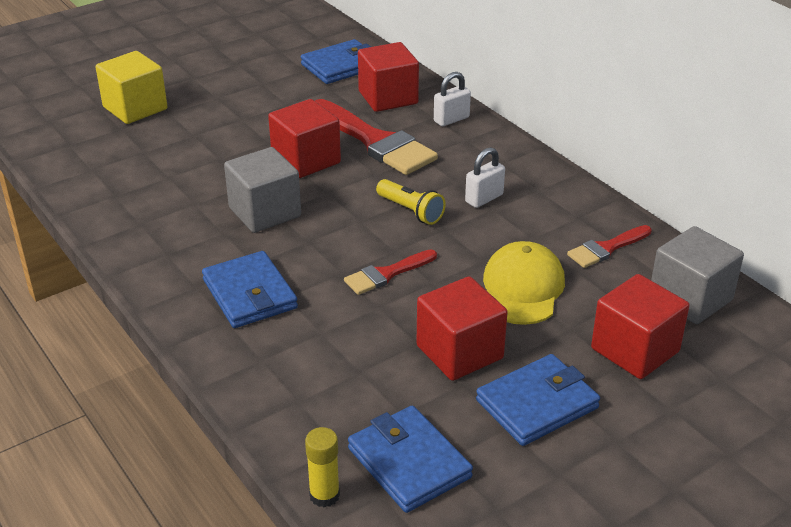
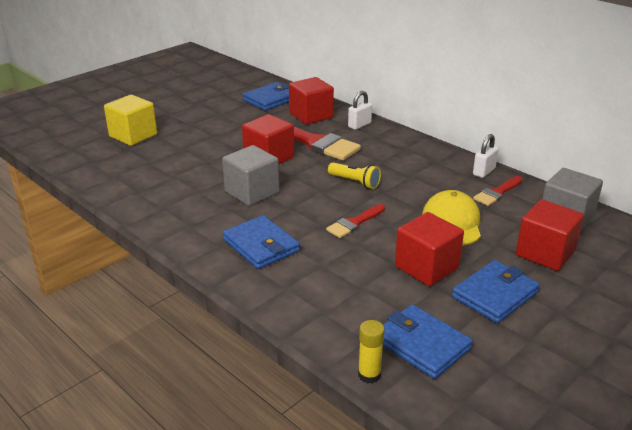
camera: 10 degrees left, 5 degrees down
(484, 198) = (402, 170): white padlock -> white padlock (484, 171)

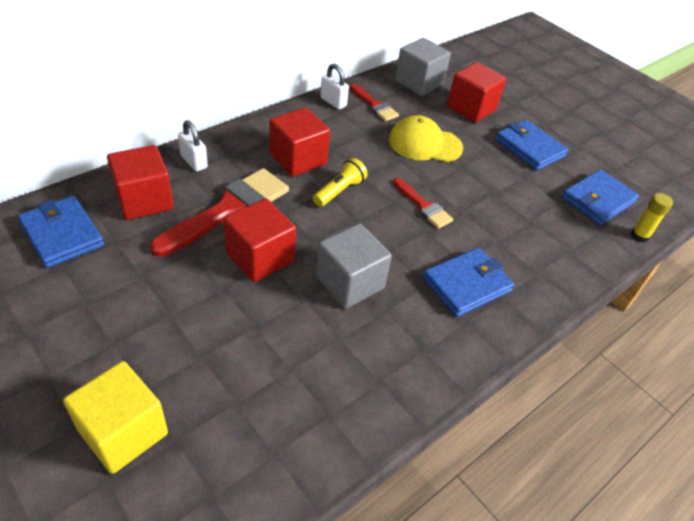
camera: 90 degrees left, 15 degrees up
(426, 267) = (496, 175): red cube -> red cube (298, 159)

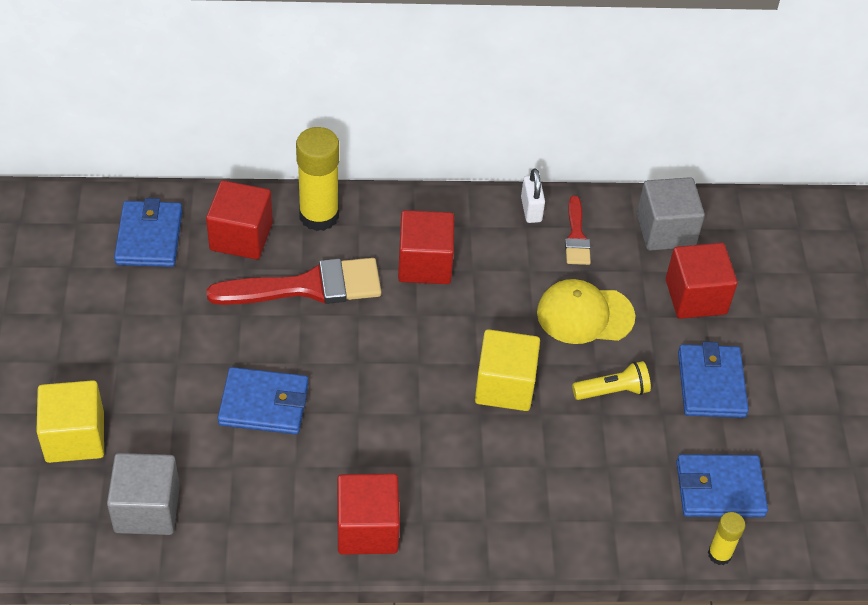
camera: 40 degrees right, 5 degrees up
(194, 162) = (319, 216): white padlock -> yellow glue stick
(260, 257) = (294, 351): red cube -> red cube (367, 528)
(339, 191) = (433, 322): yellow flashlight -> yellow flashlight (612, 391)
(350, 282) = (352, 421): grey cube -> grey cube (147, 509)
(423, 206) = (505, 386): red brush -> yellow cube
(425, 144) = (585, 315): yellow cap -> yellow cap turned 45 degrees counterclockwise
(466, 284) = (462, 489): blue wallet -> blue wallet (264, 404)

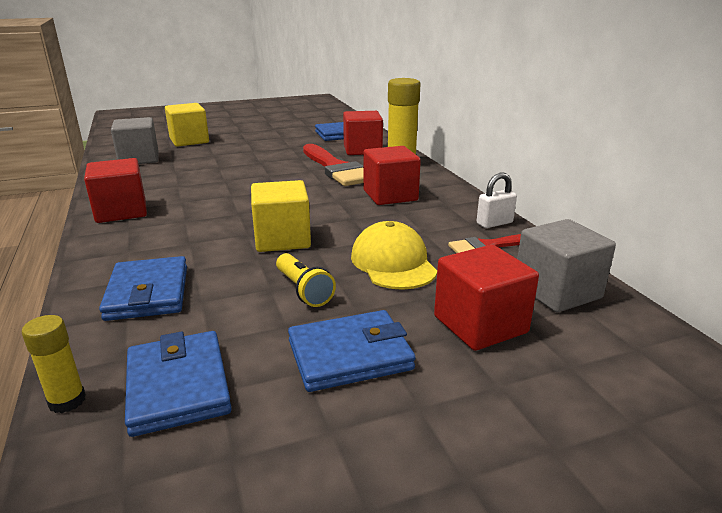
camera: 75 degrees right, 25 degrees down
(264, 404) = (228, 171): blue wallet -> blue wallet (148, 293)

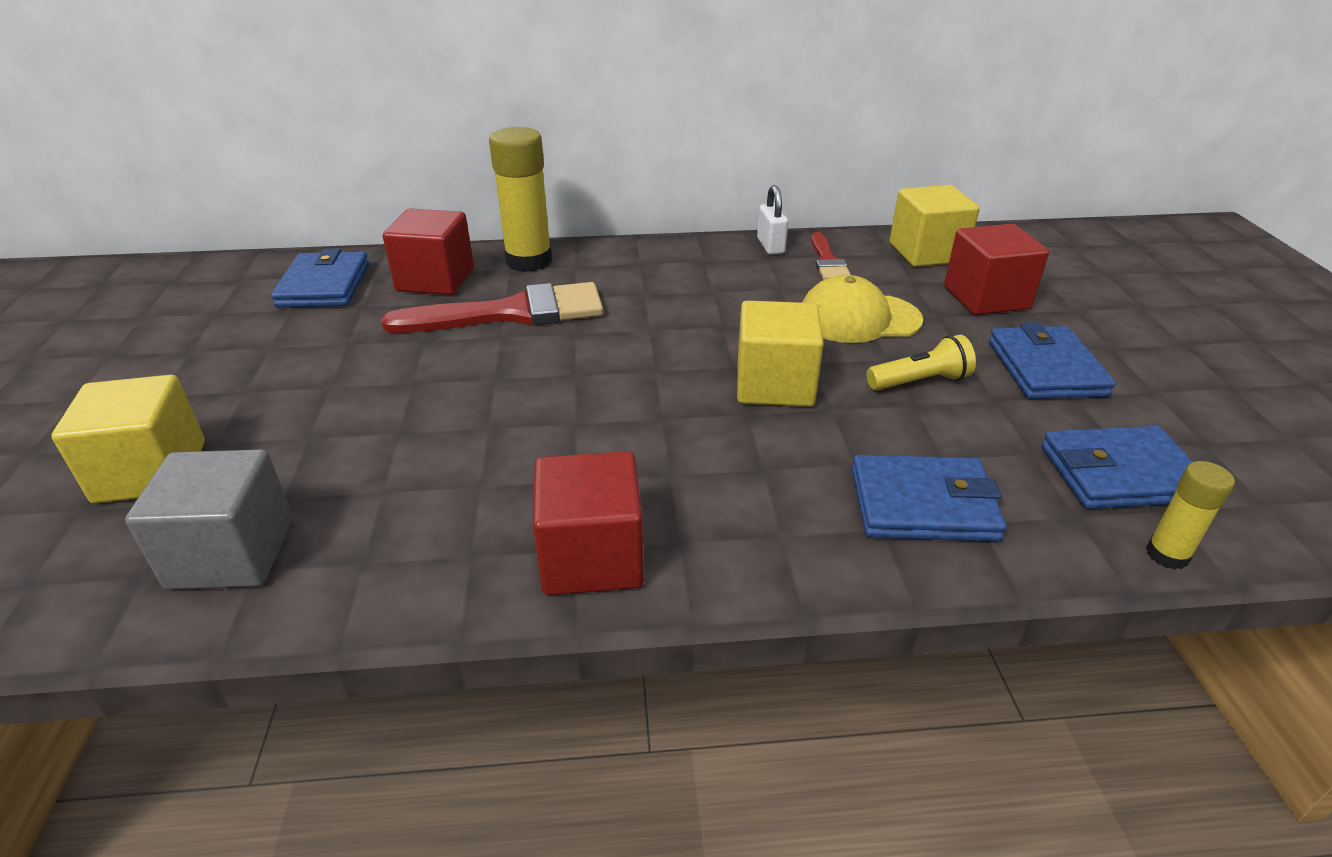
camera: 75 degrees left, 10 degrees up
(390, 195) = (655, 289): red cube -> none
(557, 291) = (926, 253): grey cube -> yellow cube

